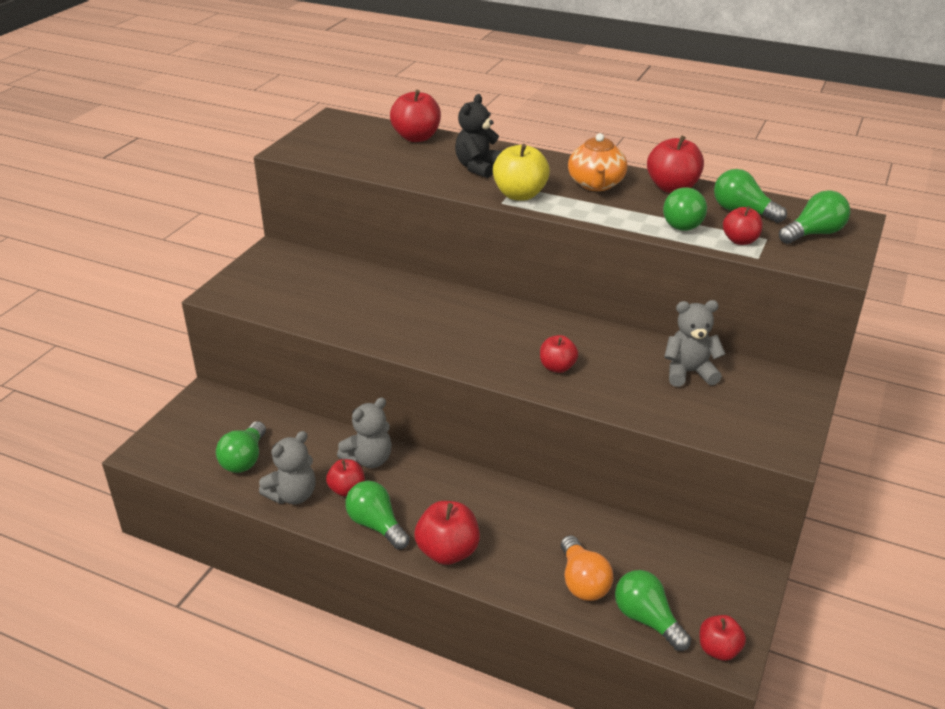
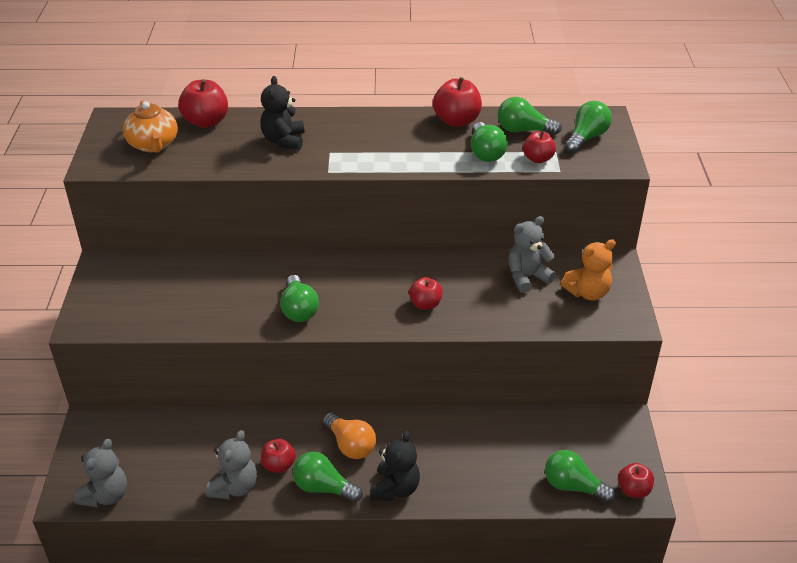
camera: 25 degrees left, 5 degrees up
(244, 459) = (169, 470): green light bulb -> green light bulb (299, 309)
(369, 460) = (281, 431): grey teddy bear -> grey teddy bear (106, 495)
(448, 552) = (395, 488): red apple -> black teddy bear
(520, 195) = (338, 160): yellow apple -> none
(582, 582) = (511, 474): orange light bulb -> orange light bulb (350, 445)
(596, 184) = (394, 133): orange teapot -> orange teapot (153, 145)
(751, 407) = (587, 292): none -> orange teddy bear

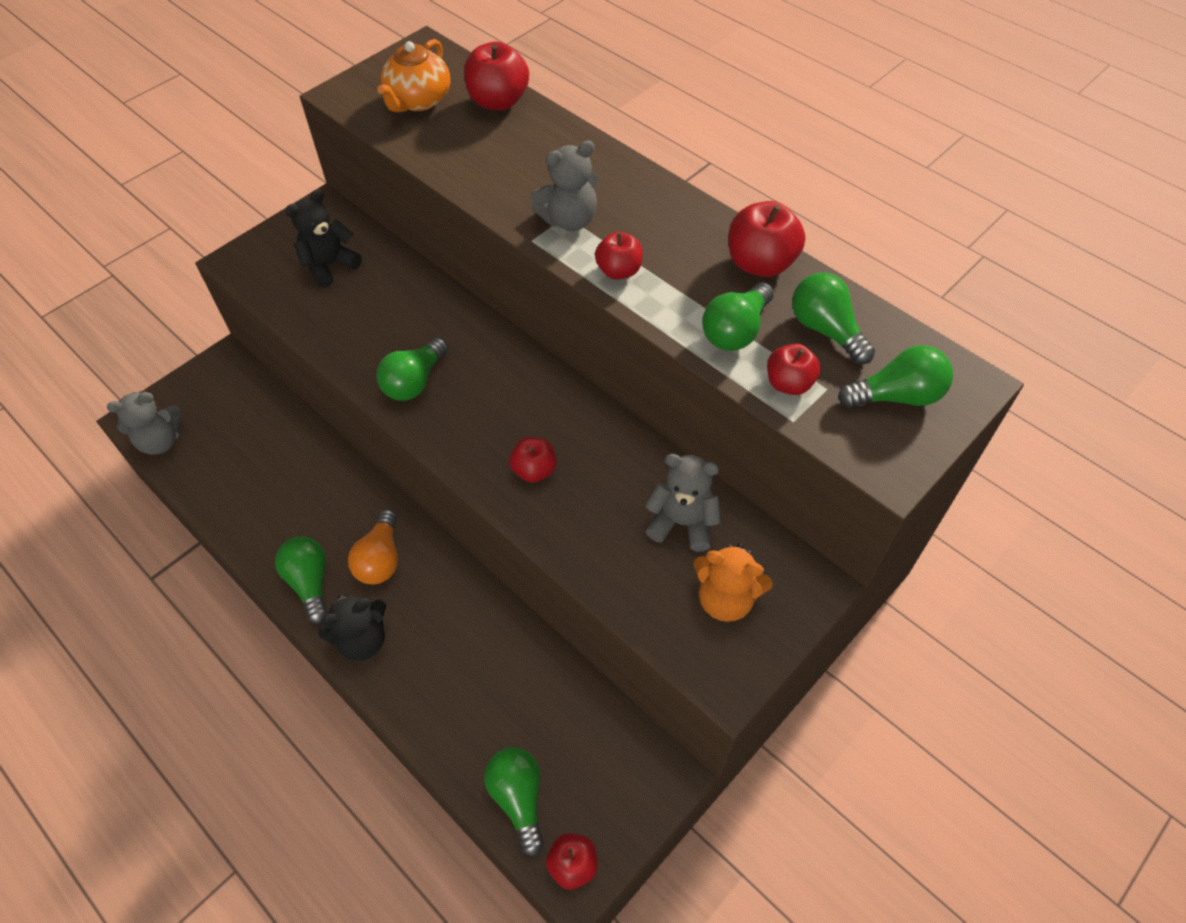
camera: 45 degrees right, 15 degrees up
(235, 487) = (249, 517): grey teddy bear -> grey teddy bear (569, 220)
(279, 465) = (303, 527): red apple -> red apple (619, 271)
(284, 140) = (540, 171): black teddy bear -> black teddy bear (329, 266)

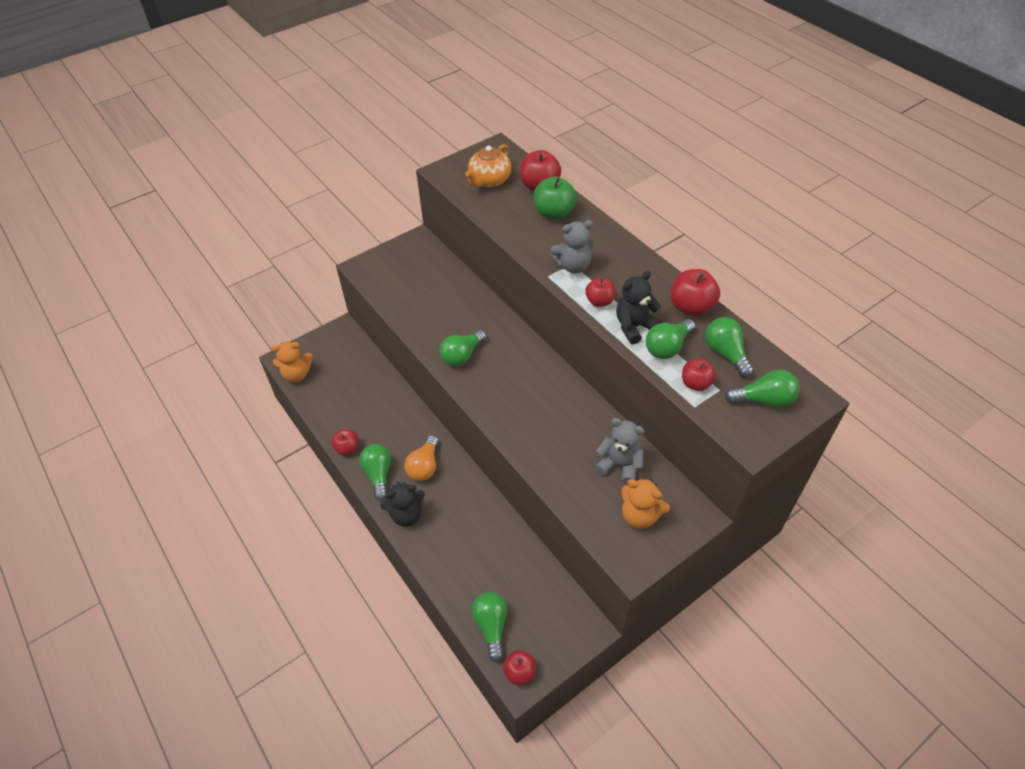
camera: 10 degrees right, 5 degrees down
(161, 441) = (297, 374): grey teddy bear -> orange teddy bear
(329, 266) = (418, 277): black teddy bear -> black teddy bear (634, 327)
(527, 141) = (554, 213): none -> green apple
(534, 470) = (530, 420): red apple -> red apple (347, 448)

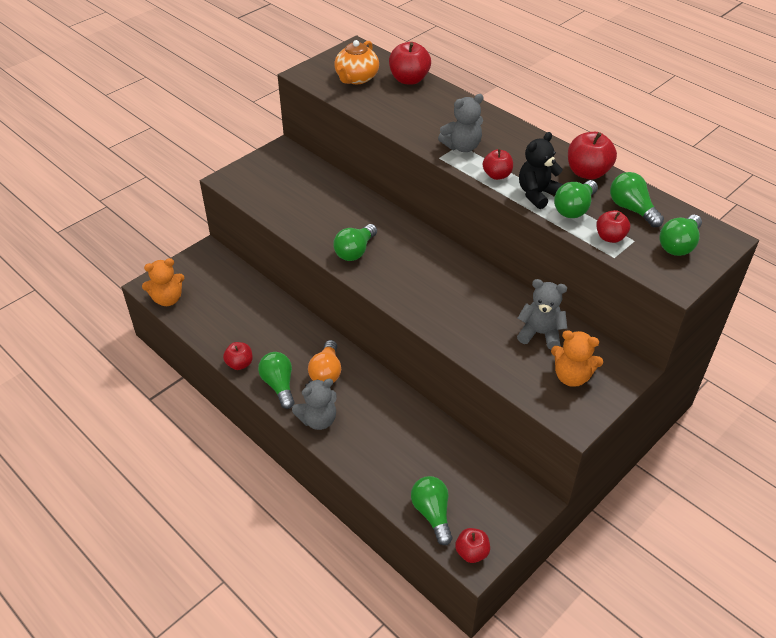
camera: 10 degrees left, 5 degrees down
(406, 515) = (318, 420): black teddy bear -> grey teddy bear
(554, 213) = (430, 102): green apple -> none
(764, 400) = (678, 245): green light bulb -> green light bulb turned 135 degrees clockwise

